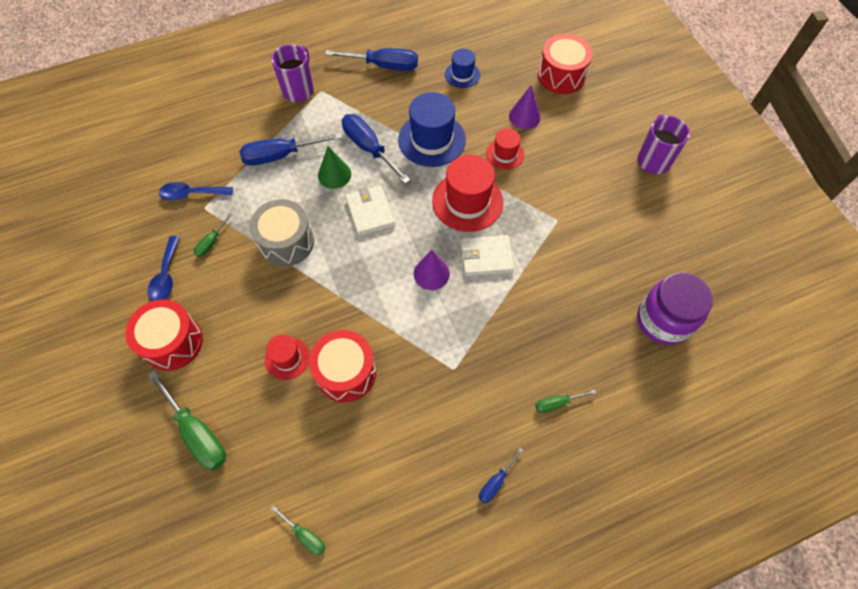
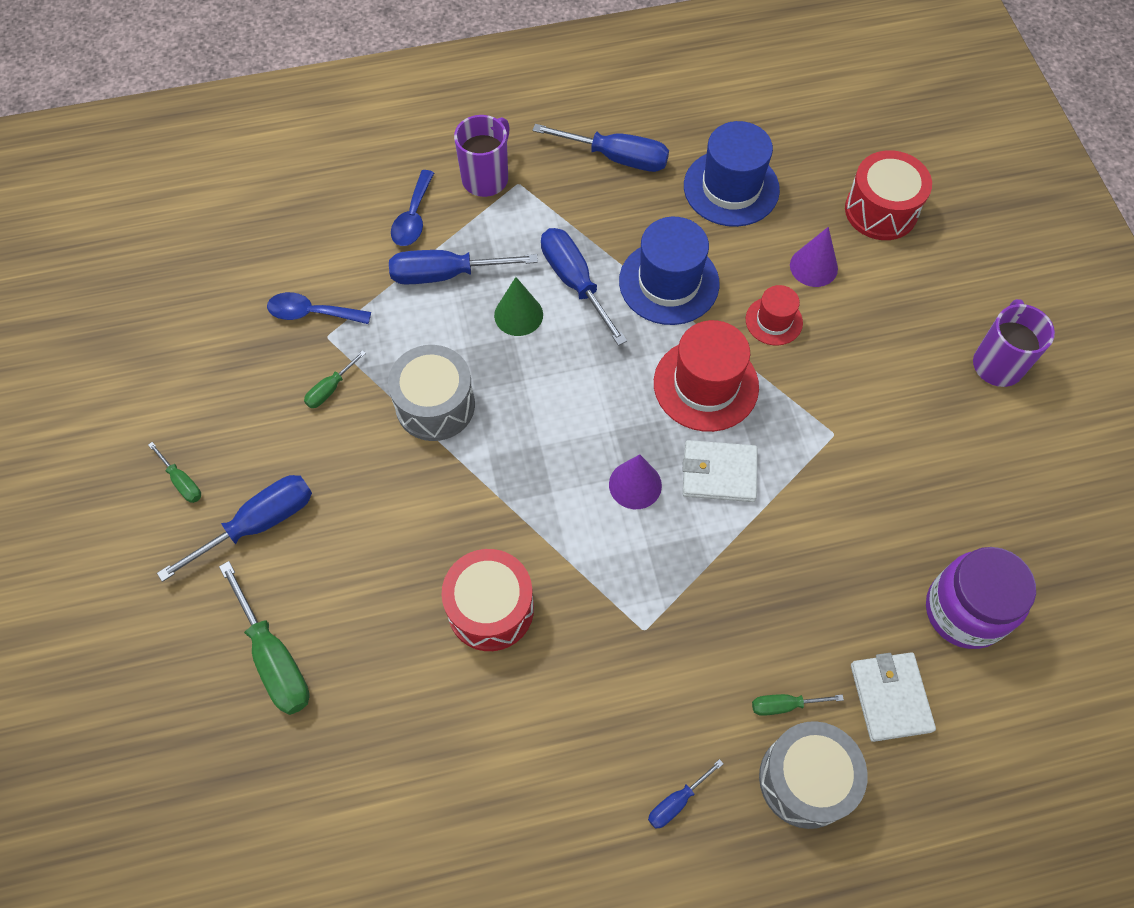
camera: 10 degrees right, 0 degrees up
(166, 276) = (261, 428): blue spoon -> blue spoon (413, 217)
(172, 342) = (258, 524): red drum -> blue screwdriver
(287, 358) = (412, 574): red hat -> none
(304, 535) = (399, 826): green screwdriver -> green screwdriver (182, 481)
(370, 212) = (561, 379): white wallet -> white wallet (890, 697)
(462, 74) = (731, 188): blue hat -> blue hat, size x1.79
(580, 451) = (805, 780): none -> grey drum

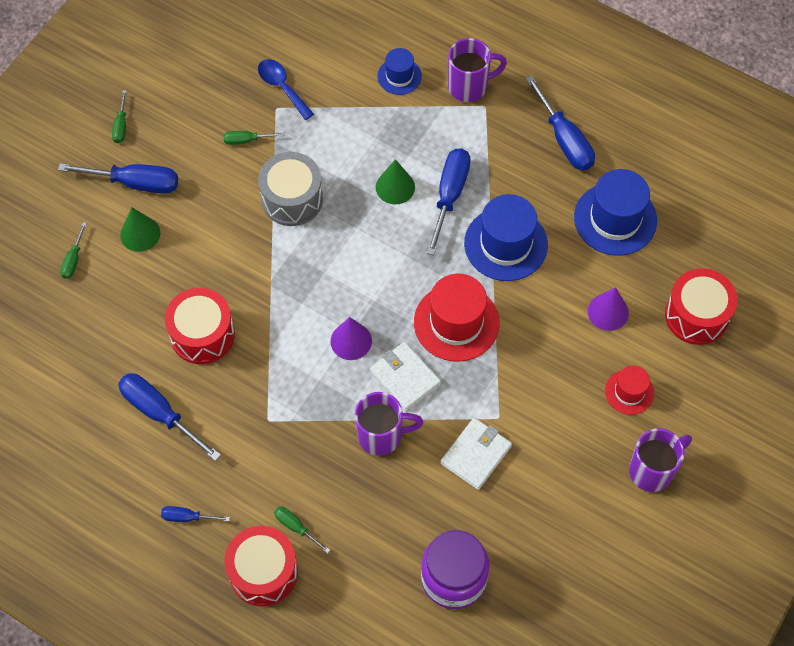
camera: 45 degrees right, 0 degrees up
(274, 657) = (73, 259): green screwdriver -> green screwdriver, size x0.51
(318, 568) = (140, 234): none -> green cone
(413, 217) = (399, 76): blue spoon -> blue hat
(446, 274) = (380, 127): blue screwdriver -> blue screwdriver (160, 413)
(759, 544) = (382, 436): none -> purple mug
(774, 321) = (542, 322): red hat -> red hat (629, 392)
(805, 780) = (263, 572): grey drum -> red drum
(890, 697) = (357, 579): white wallet -> white wallet (476, 455)

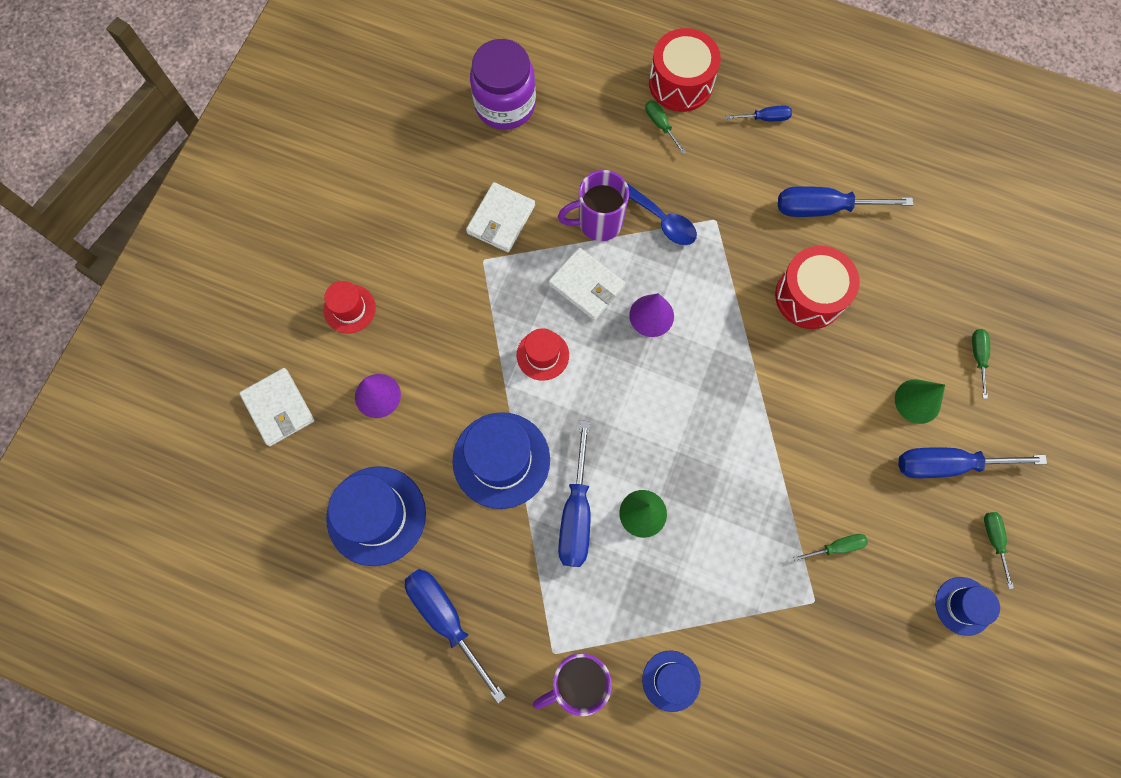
camera: 170 degrees right, 10 degrees up
(160, 413) = (824, 208): blue screwdriver -> blue screwdriver turned 150 degrees clockwise
(163, 88) = (963, 606): none -> blue hat
(282, 87) = (816, 635): blue spoon -> blue spoon (663, 221)
(292, 199) = (759, 475): grey drum -> none
(296, 527) = (661, 125): green screwdriver -> green screwdriver turned 150 degrees counterclockwise
(456, 322) = (542, 355): red hat -> red hat, size x0.56
(652, 470) = (322, 232): purple mug -> none
(696, 315) = (278, 408): red drum -> white wallet

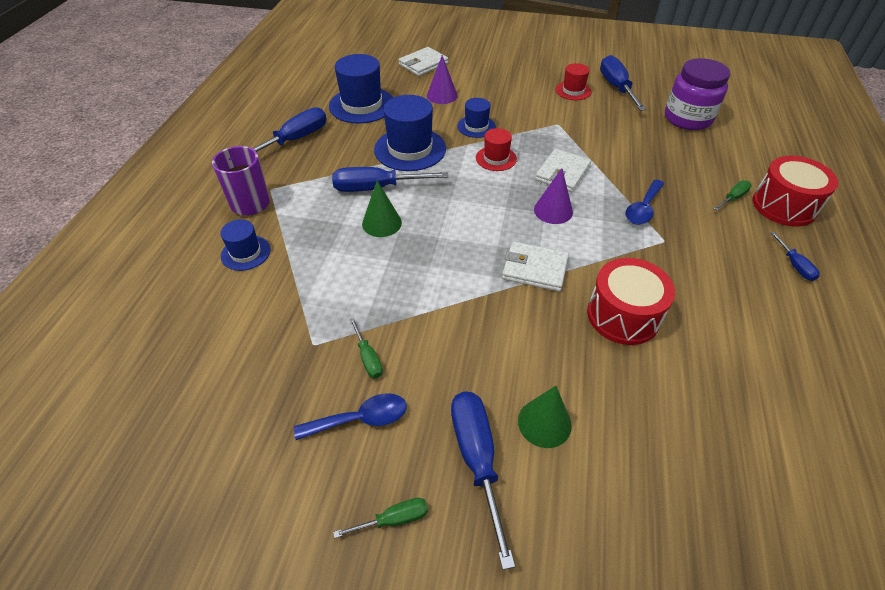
camera: 80 degrees right, 25 degrees down
(349, 309) = (497, 78): red hat -> red hat (573, 91)
(501, 219) = (594, 127): white wallet -> white wallet (534, 269)
(598, 222) = (619, 173): purple mug -> none
(824, 208) = (727, 320): blue screwdriver -> blue screwdriver (616, 88)
(902, 560) = (360, 419): none -> blue spoon
(963, 606) = (313, 486): blue hat -> blue hat (476, 126)
(978, 357) = (624, 488): green screwdriver -> none

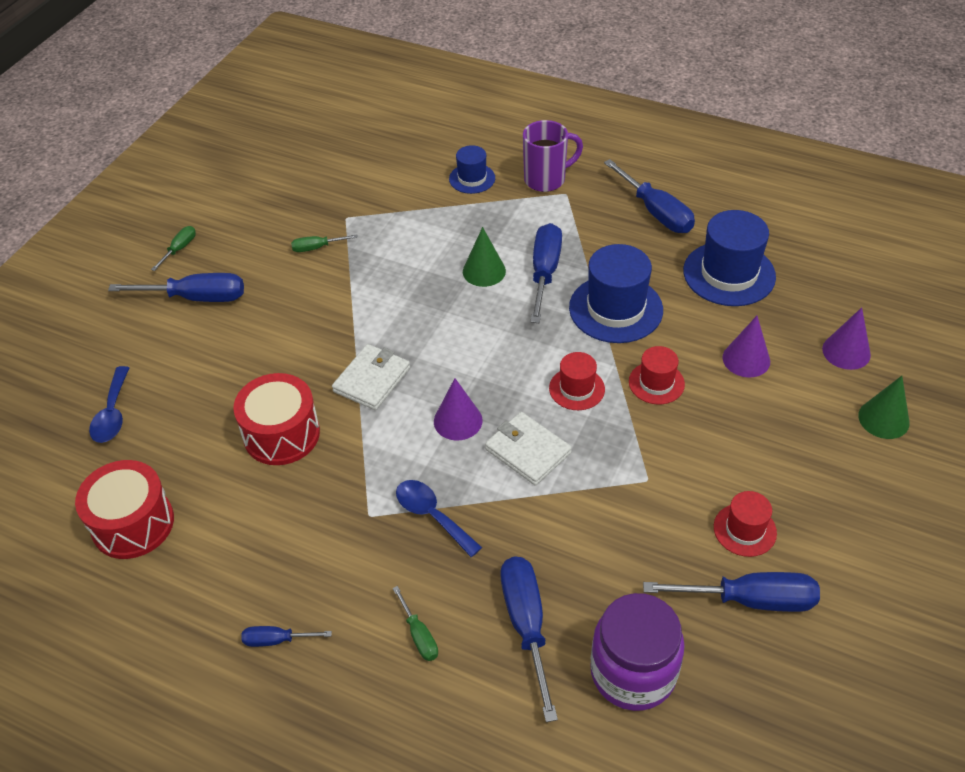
camera: 105 degrees right, 0 degrees up
(360, 419) = (263, 239): blue spoon -> blue spoon (112, 413)
(393, 519) = (179, 249): green screwdriver -> green screwdriver turned 150 degrees counterclockwise
(423, 64) = (846, 351): white wallet -> purple cone
(476, 126) = (656, 383): blue hat -> red hat
(544, 423) = (203, 343): green cone -> green cone (883, 419)
(691, 156) = (527, 626): none -> blue screwdriver
(784, 206) = (382, 696): red drum -> red drum (133, 523)

